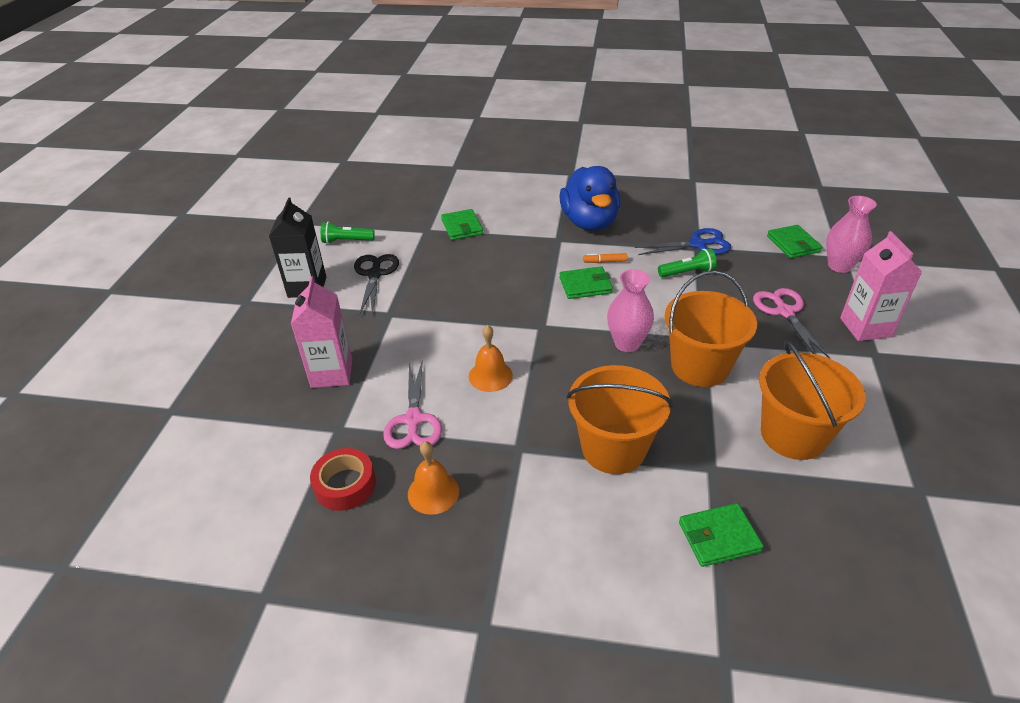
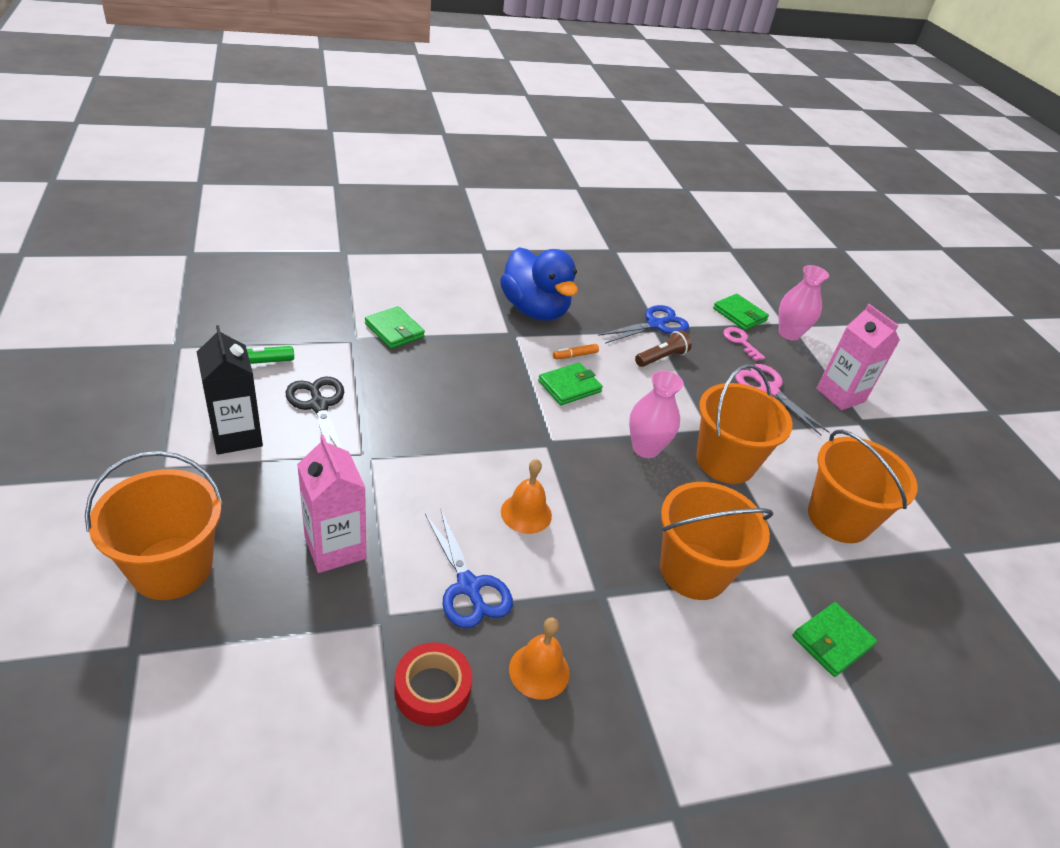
camera: 30 degrees left, 0 degrees up
(220, 365) = (172, 568): none -> orange bucket
(413, 420) = (469, 587): pink scissors -> blue scissors
(687, 272) = (661, 358): green flashlight -> brown flashlight
(779, 268) = (740, 342): none -> pink key

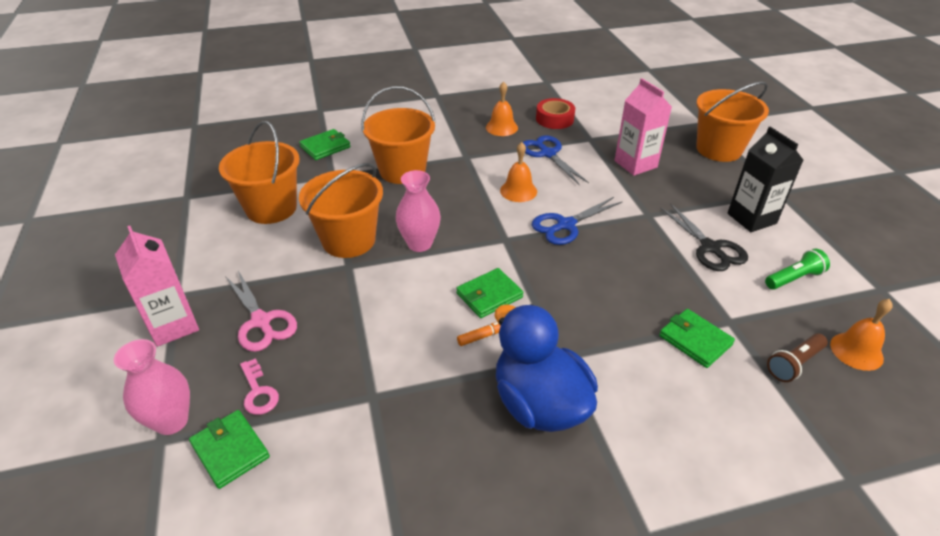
camera: 175 degrees left, 0 degrees up
(262, 307) = (856, 351): none -> orange bell
(655, 325) = (372, 404): blue scissors -> blue scissors (565, 225)
(661, 358) = (378, 348): brown flashlight -> brown flashlight (794, 364)

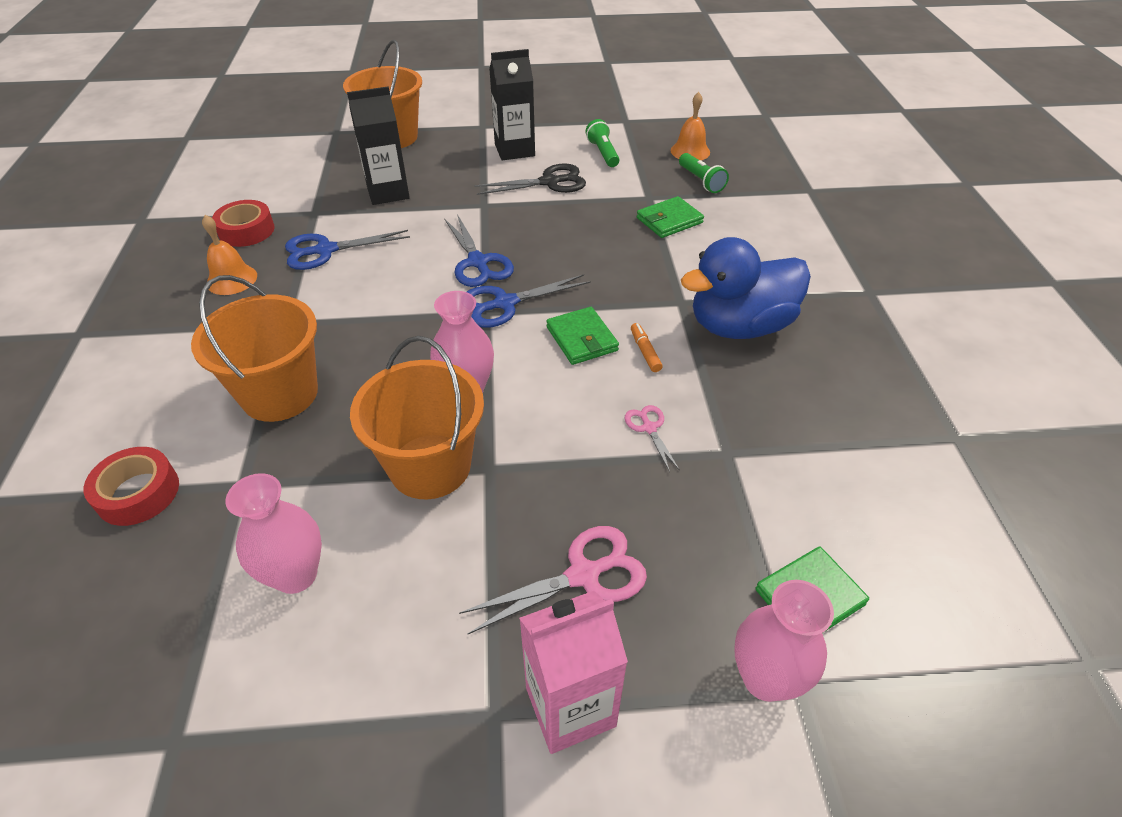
camera: 80 degrees left, 5 degrees up
(258, 392) = (716, 571): pink key -> none
(271, 208) = (296, 575): orange bucket -> pink vase
(325, 147) = (138, 493): green wallet -> red tape
(394, 345) = (649, 428): none -> pink scissors
(518, 191) = (393, 287): orange bell -> none
(519, 247) = (505, 303): none -> blue scissors
(635, 164) = (388, 192): pink carton -> black carton
(794, 364) = (701, 181): brown flashlight -> green flashlight

